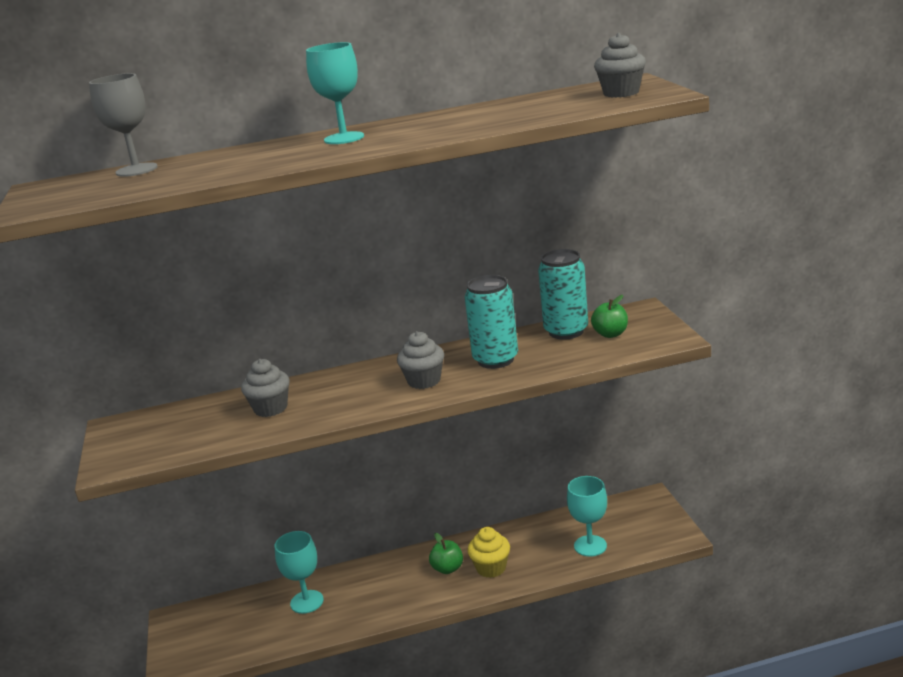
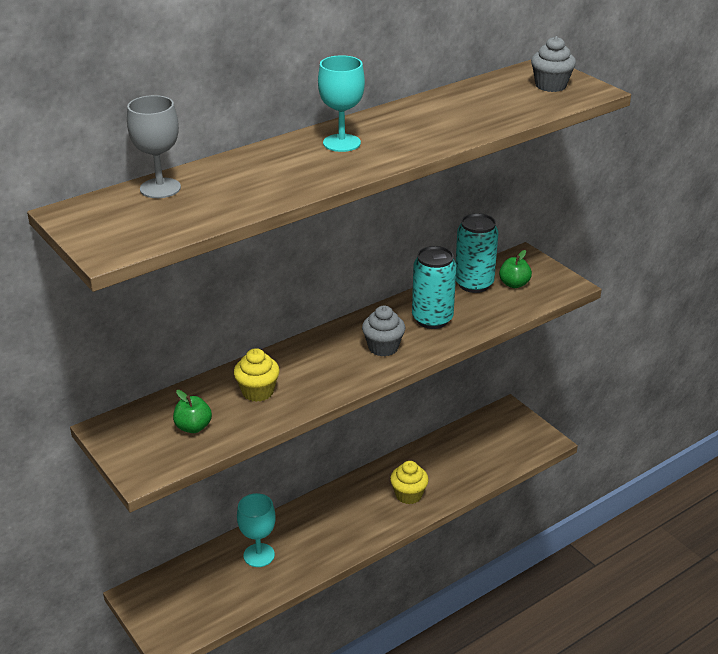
camera: 25 degrees left, 10 degrees up
(270, 408) = (258, 392): grey cupcake -> yellow cupcake
(448, 569) = (371, 502): green apple -> green apple (193, 427)
(590, 546) = (481, 461): turquoise goblet -> none

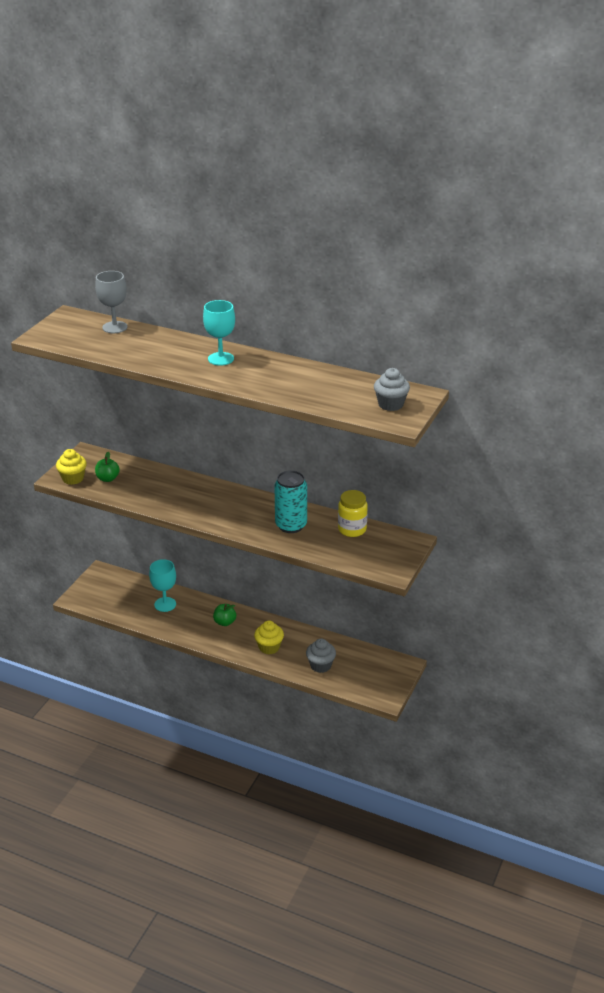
camera: 60 degrees right, 0 degrees up
(258, 392) = (157, 487): yellow cupcake -> yellow cupcake (73, 478)
(383, 347) = (240, 516): grey cupcake -> grey cupcake (320, 665)
(474, 284) = (352, 529): turquoise can -> yellow jar
(514, 284) = (369, 547): green apple -> green apple (225, 622)

